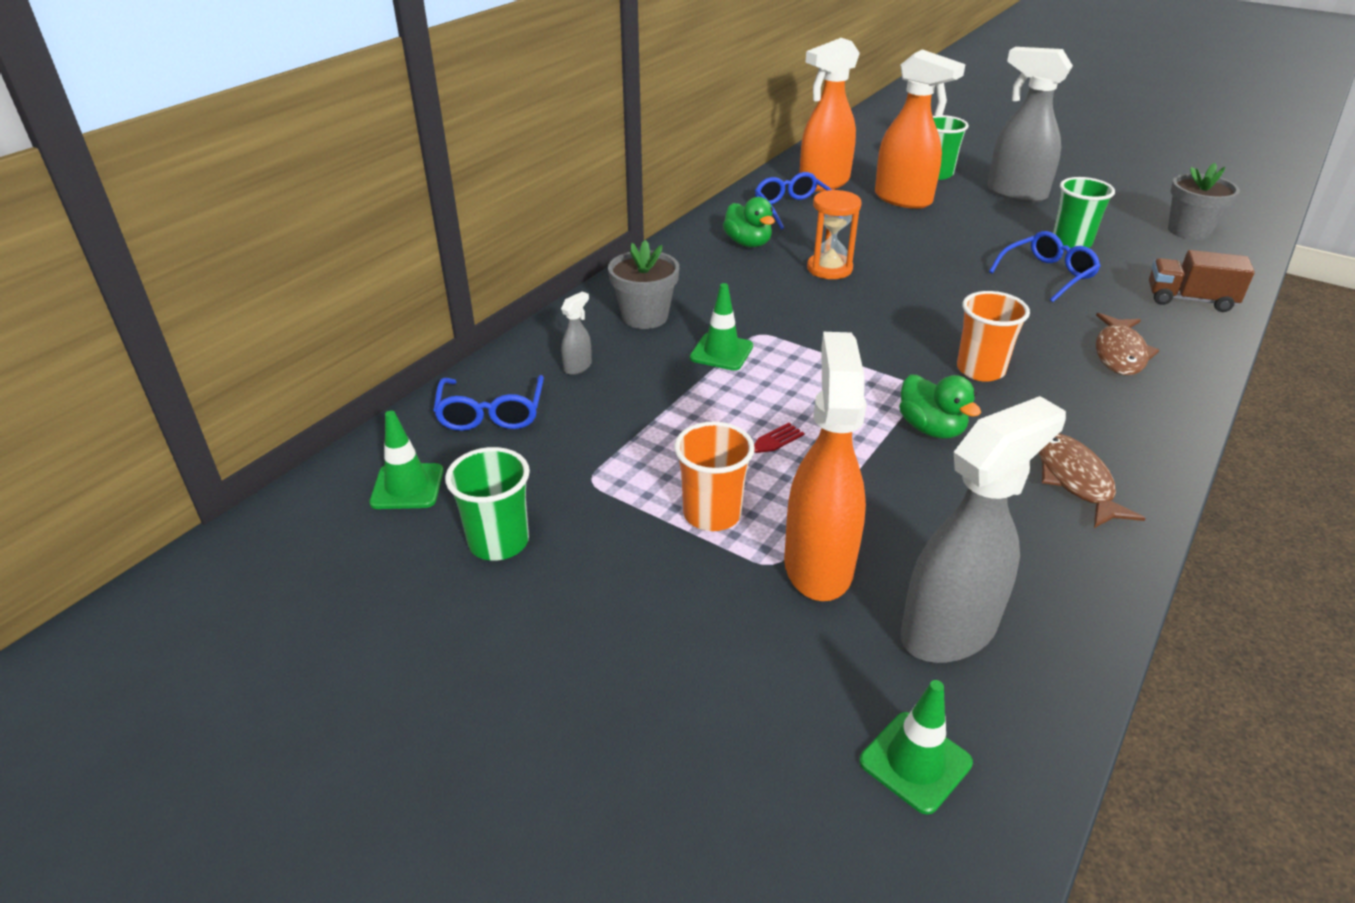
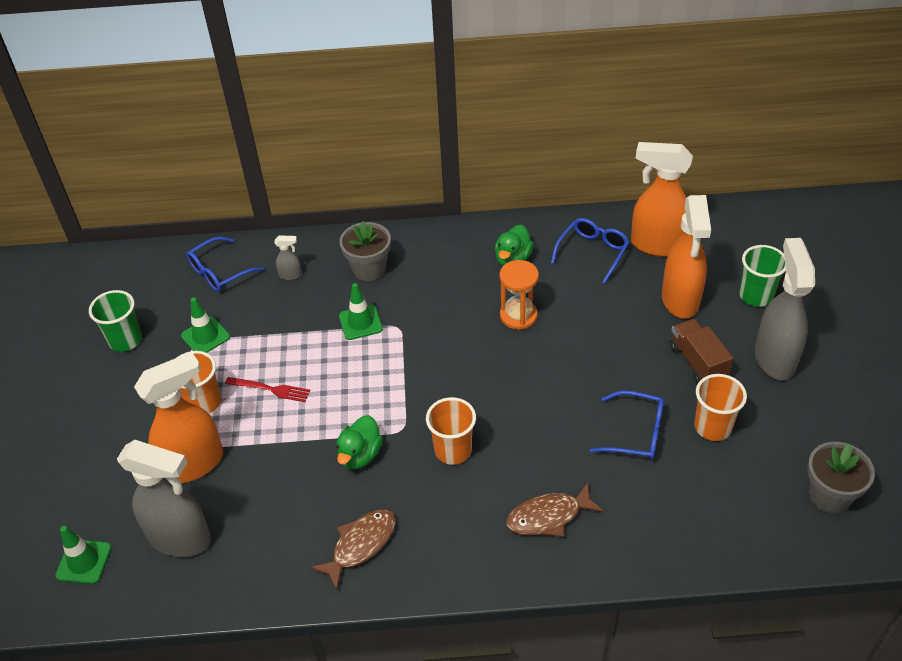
camera: 55 degrees right, 10 degrees up
(407, 487) = (140, 284): green traffic cone -> green traffic cone (205, 336)
(1071, 243) = (712, 427): green cup -> orange cup
(1189, 300) = (684, 533): brown truck -> brown truck (697, 362)

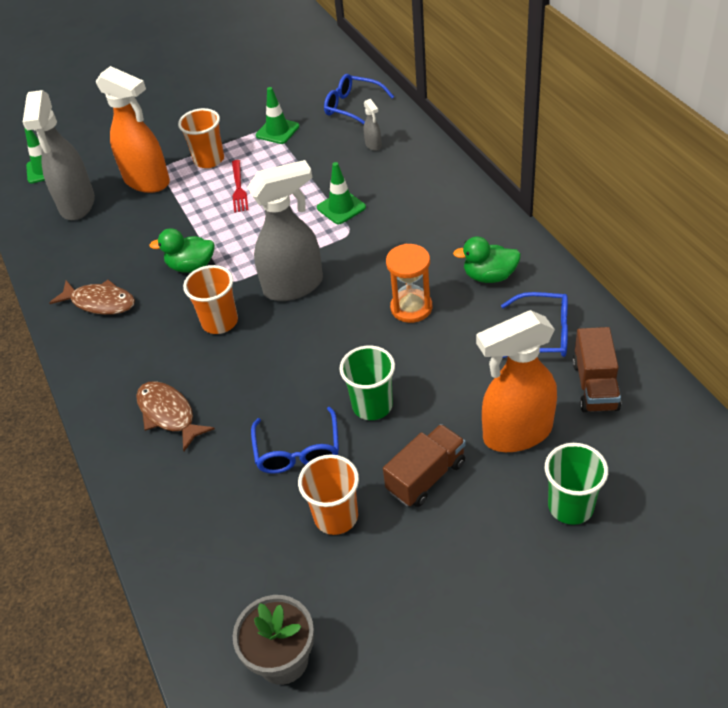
camera: 70 degrees right, 0 degrees up
(125, 340) = (252, 95): green cup -> green cup (372, 405)
(369, 269) = (411, 186): grey flower pot -> none
(657, 245) = (595, 386): orange spray bottle -> brown truck
(774, 358) = (474, 551): grey spray bottle -> grey spray bottle (294, 286)

